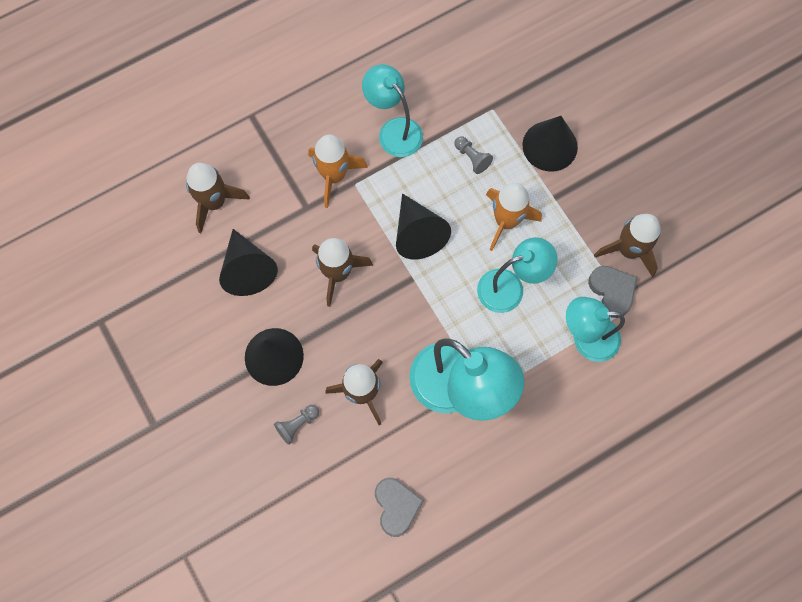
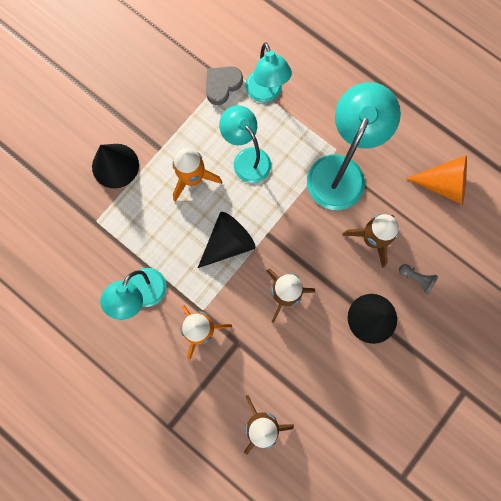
camera: 110 degrees left, 5 degrees up
(248, 269) = (309, 370): black cone -> none
(396, 506) = (443, 184): grey heart -> orange cone
(472, 158) = (146, 223): grey pawn -> none
(628, 250) = (185, 83): brown rocket -> none

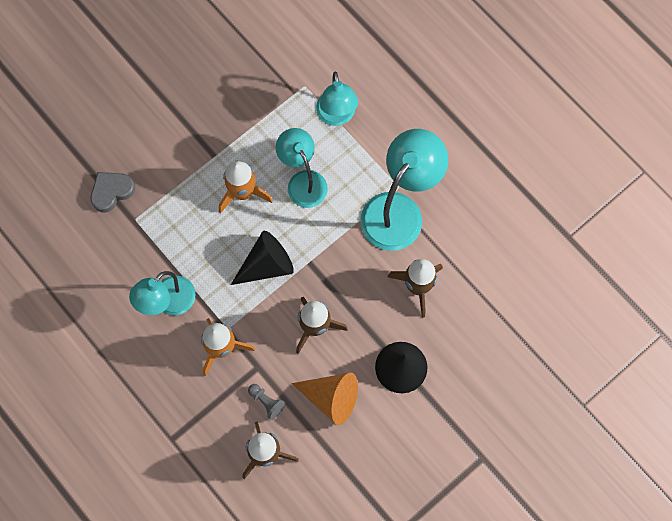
camera: 10 degrees right, 5 degrees down
(115, 165) = (165, 166): black cone -> none
(222, 85) = (292, 101): grey heart -> grey heart (112, 192)
(416, 279) = (455, 335): grey pawn -> grey pawn (266, 402)
(443, 184) = (504, 243): orange cone -> orange cone (331, 397)

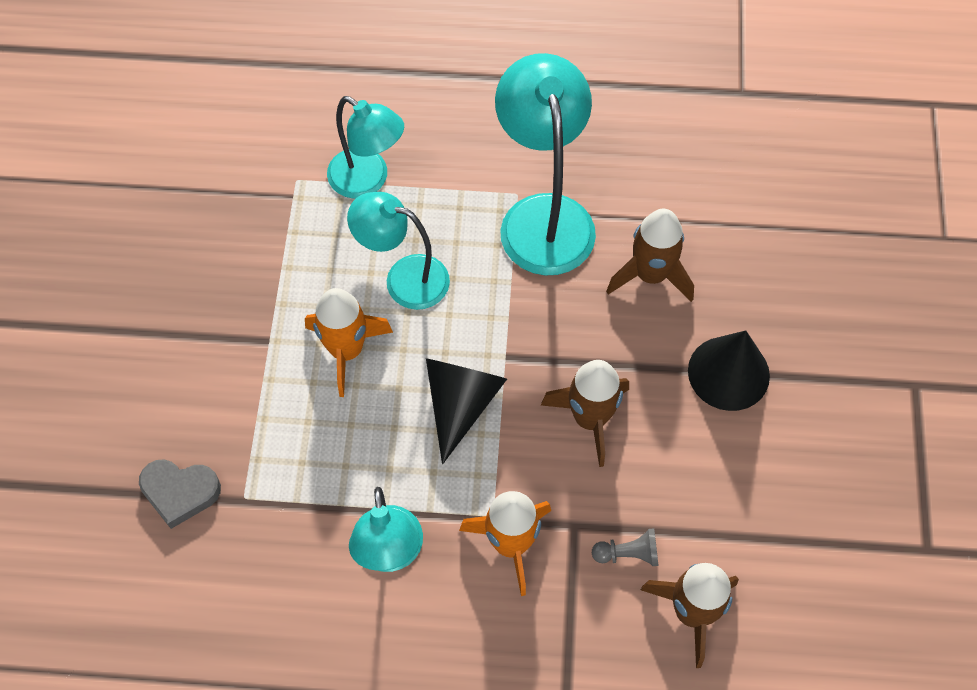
camera: 45 degrees left, 10 degrees down
(112, 192) = (180, 492): grey heart -> grey heart turned 90 degrees counterclockwise
(331, 397) = (693, 477): orange cone -> none

